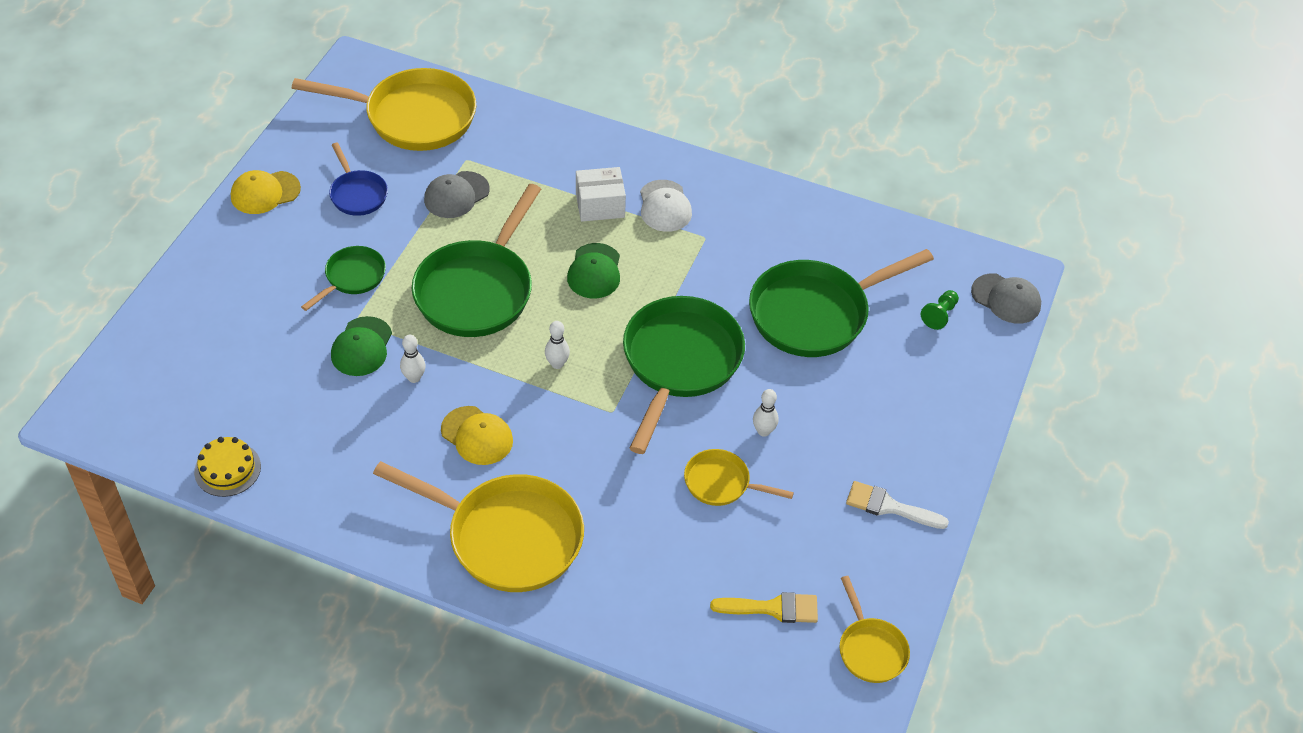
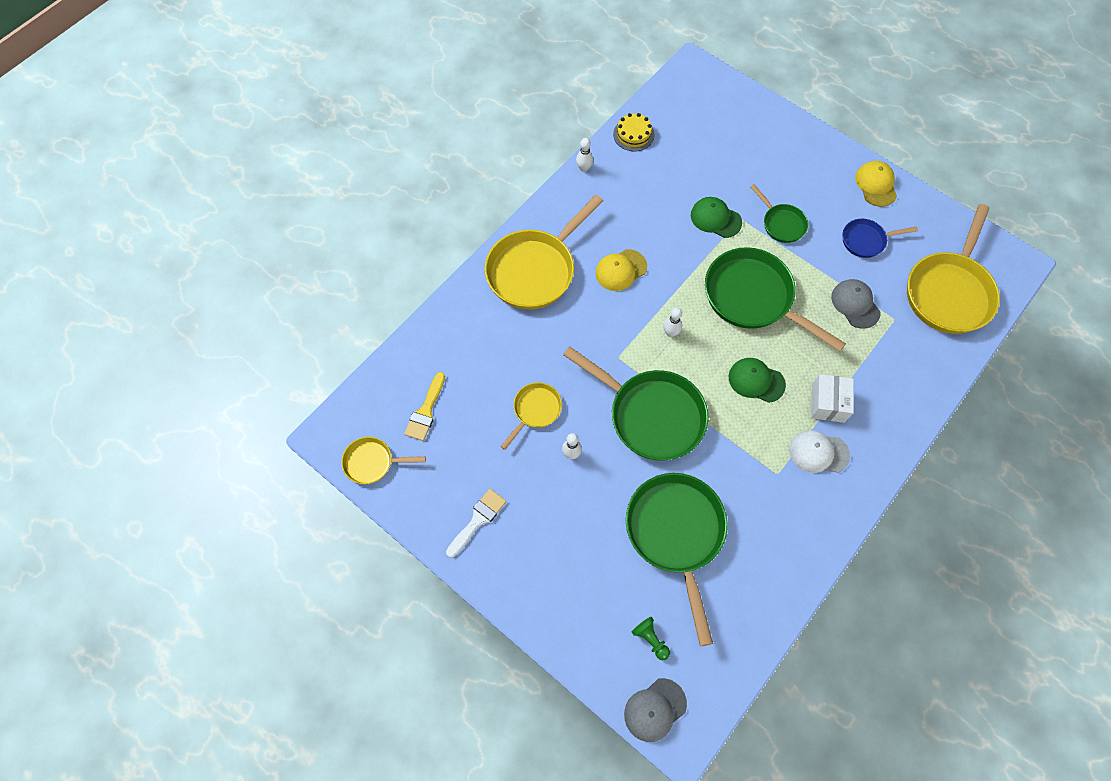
camera: 110 degrees right, 15 degrees up
(414, 378) = (680, 243): white bowling pin -> white bowling pin (584, 168)

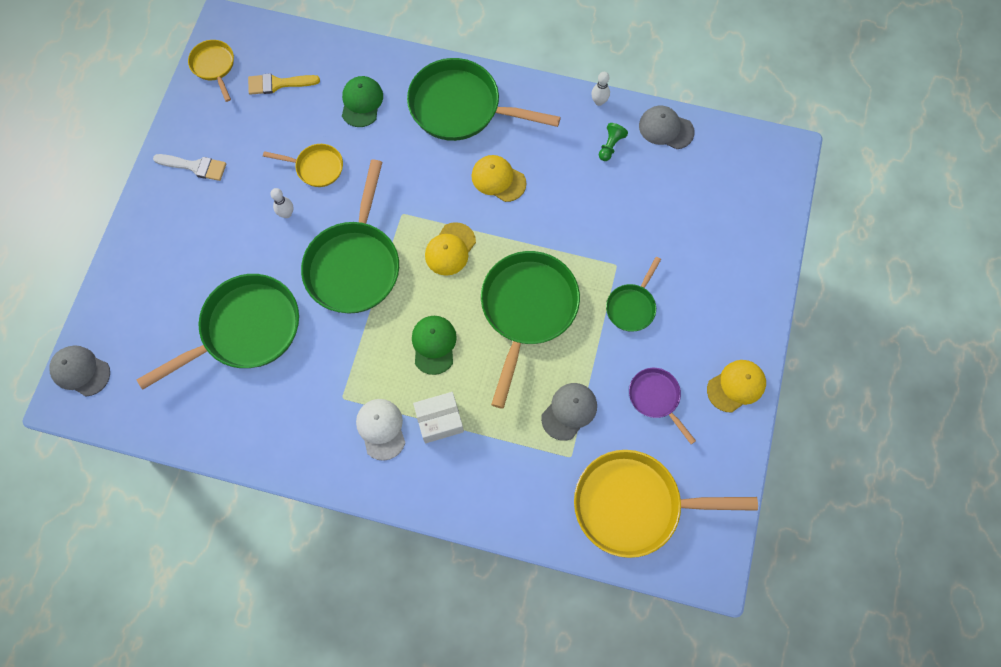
camera: 65 degrees right, 5 degrees up
(535, 270) = (461, 107): yellow pan -> green pan
(633, 134) = (666, 129): yellow cake -> grey cap
(650, 639) = (140, 344): green pawn -> green pawn (610, 146)
(671, 333) = (450, 249): white bowling pin -> yellow cap
(715, 218) = (604, 242): green cap -> green cap (361, 102)
(866, 240) = (656, 398): blue pan -> purple pan

